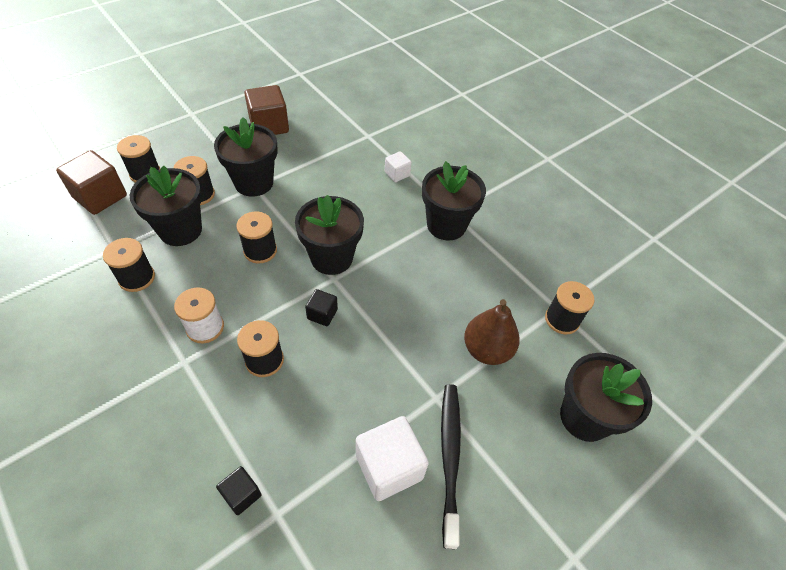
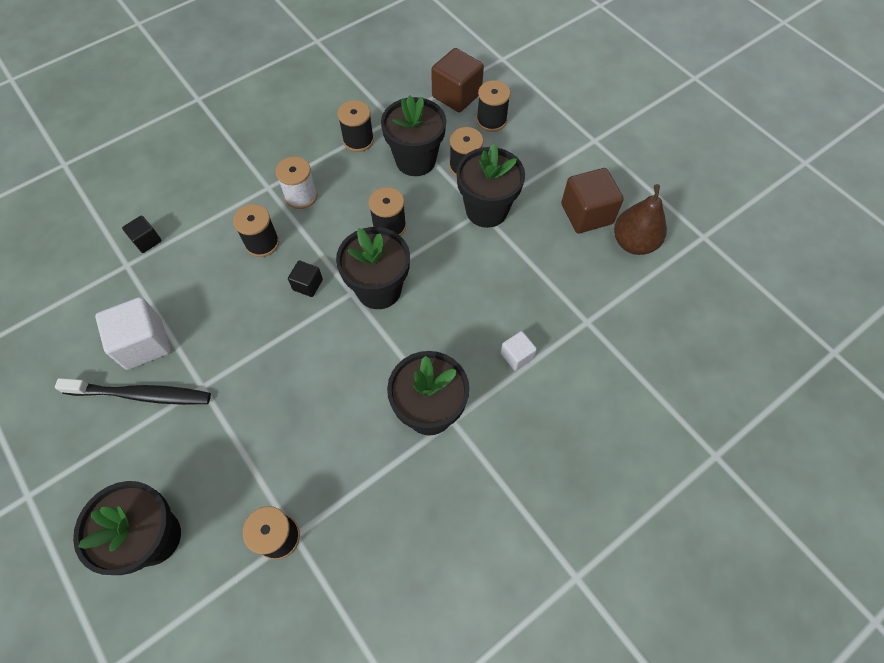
camera: 95 degrees right, 10 degrees up
(487, 350) = (248, 441): brown pear -> brown pear (633, 243)

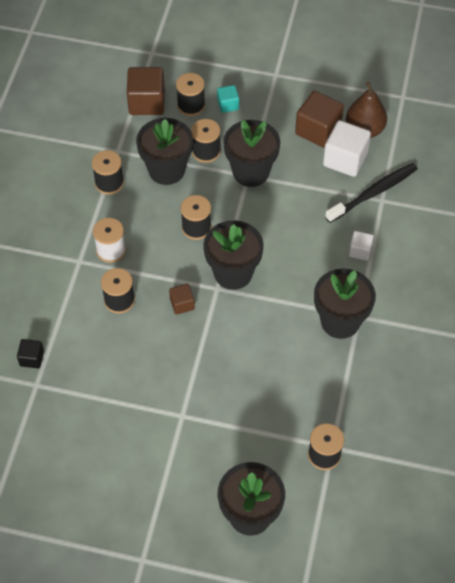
camera: 40 degrees left, 5 degrees down
(141, 394) = (147, 450): black toothbrush -> black toothbrush (373, 193)
(144, 344) = (112, 421): white cube -> white cube (345, 159)
(307, 285) = (182, 304): black cube -> brown cube
(524, 139) = (228, 105): none -> turquoise cube

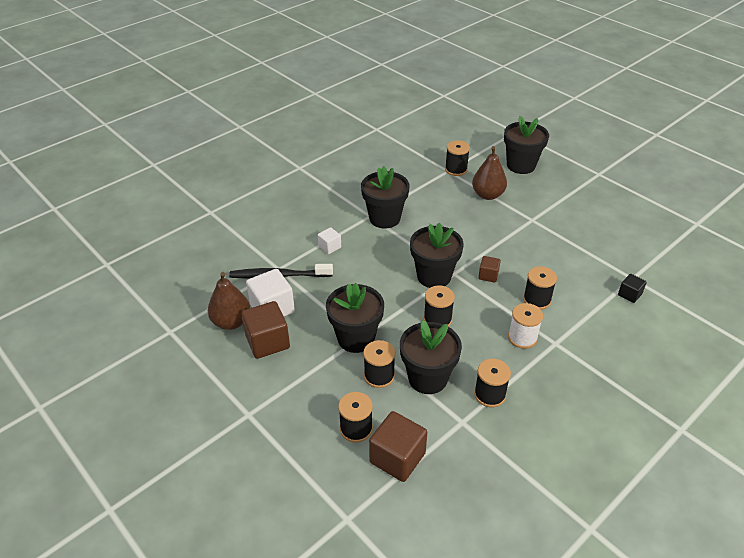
camera: 145 degrees left, 15 degrees down
(228, 105) = (321, 409): turquoise cube -> none
(256, 428) = (487, 195): none -> brown pear

